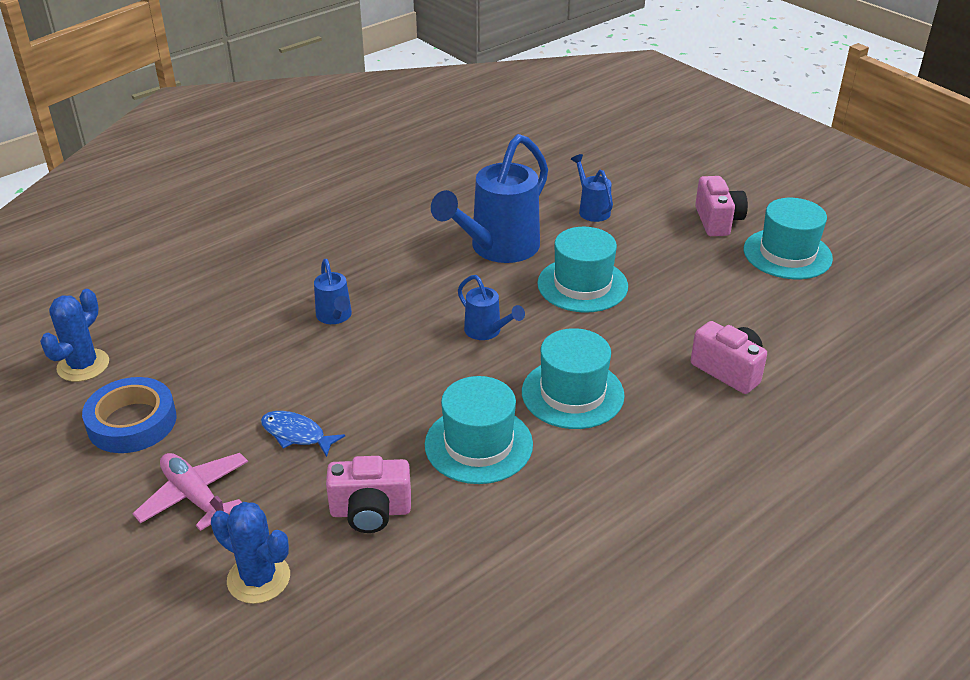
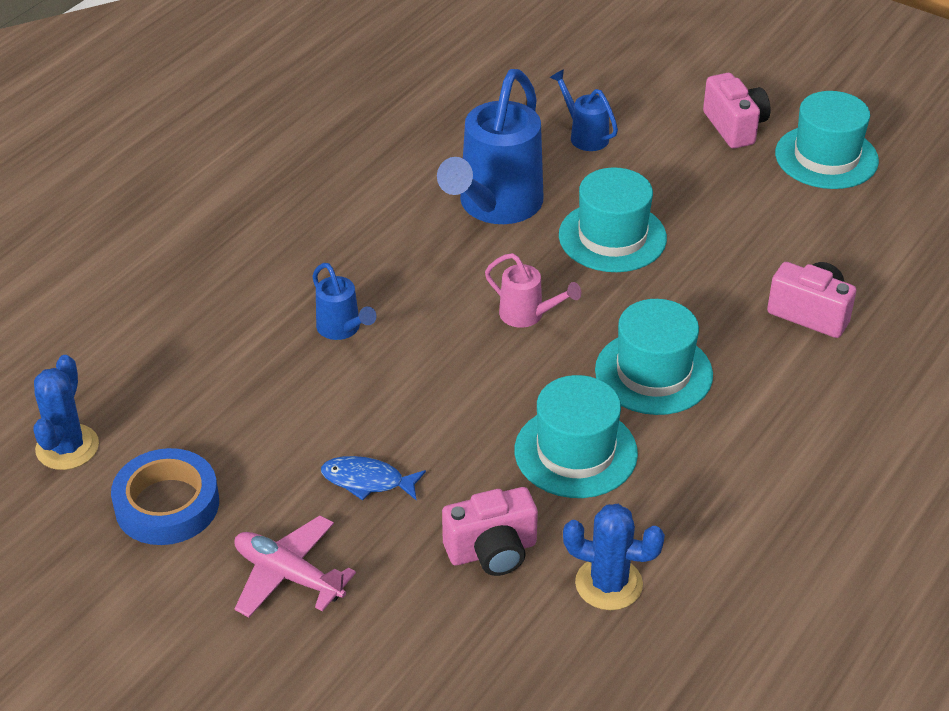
camera: 15 degrees left, 5 degrees up
(258, 578) = (406, 649): blue cactus -> blue cactus (608, 584)
(487, 331) = (527, 315): blue watering can -> pink watering can

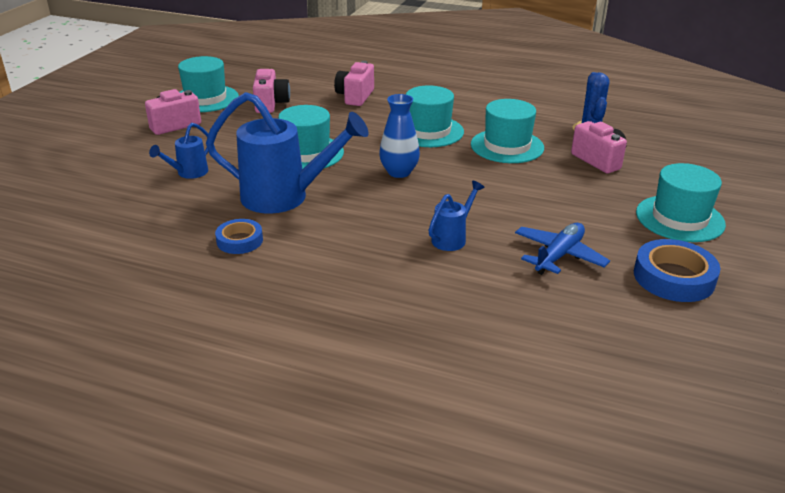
camera: 105 degrees left, 10 degrees down
(67, 447) = (668, 342): blue cactus -> none
(262, 413) = (559, 255): none -> blue plane
(288, 575) = (679, 218): pink plane -> turquoise hat
(367, 481) = (583, 205): blue fish -> none
(410, 166) = (239, 241): none -> blue tape
(527, 315) = (399, 172): pink watering can -> blue vase
(794, 219) = (271, 104): none -> pink camera

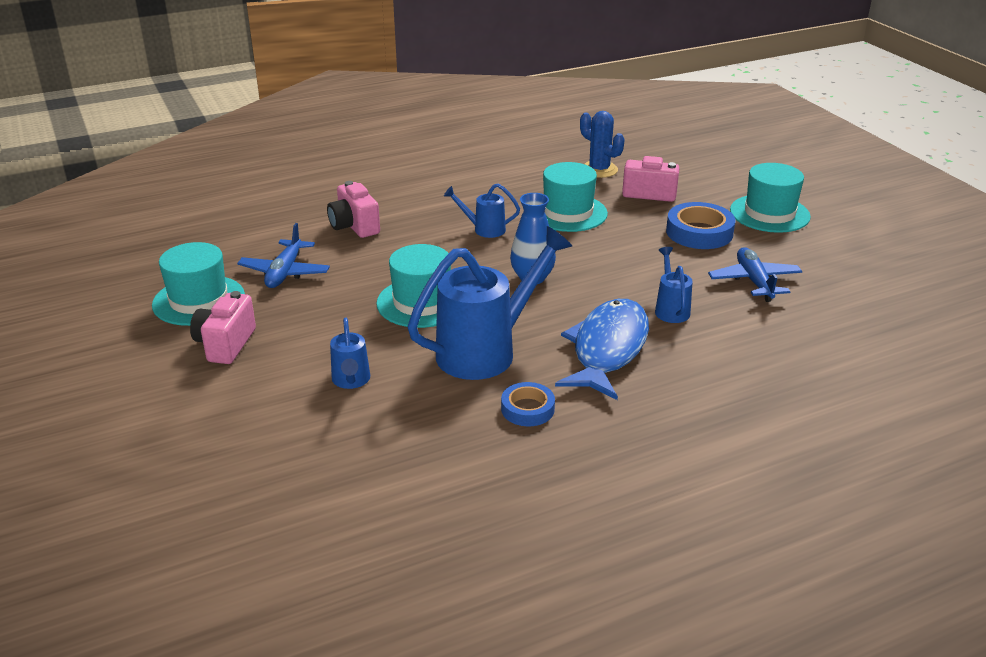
camera: 45 degrees left, 0 degrees up
(271, 104) = (285, 272): pink camera -> blue plane
(356, 237) = (607, 349): none -> blue fish
(428, 131) = (484, 229): turquoise hat -> blue watering can
(673, 277) = (835, 258): blue tape -> blue tape (699, 232)

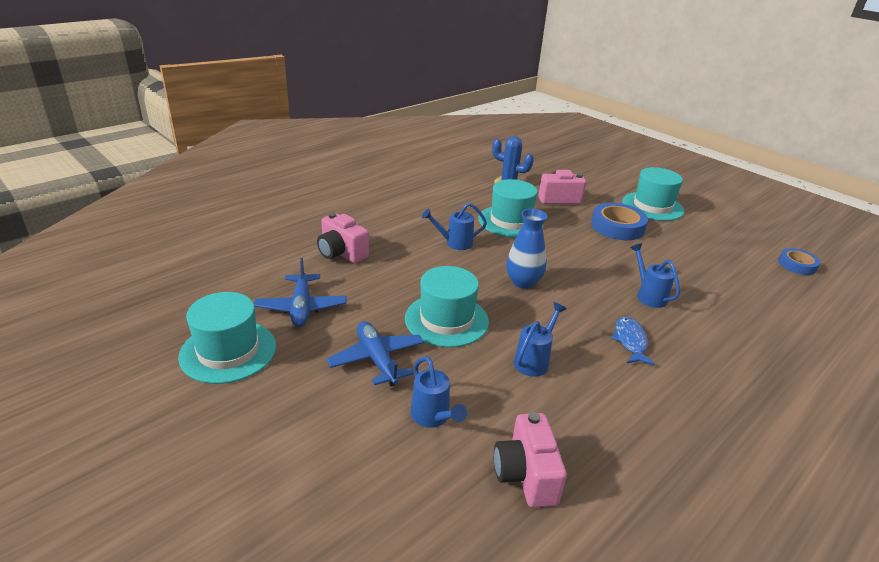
camera: 20 degrees left, 0 degrees up
(225, 344) = (282, 398): pink camera -> pink camera (525, 475)
(486, 351) = (534, 361): blue watering can -> blue watering can, size x0.48
(527, 409) = (611, 416): blue tape -> blue tape (797, 265)
(607, 349) = (630, 341): blue fish -> blue fish, size x0.49
(754, 281) = (687, 262): blue plane -> blue plane (377, 359)

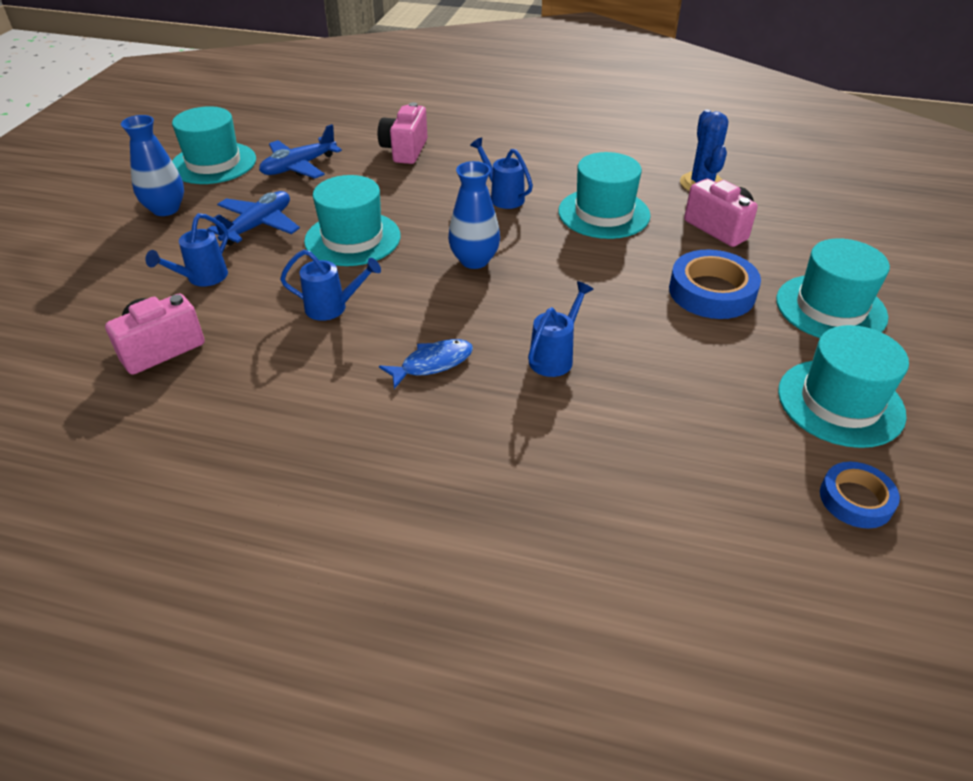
camera: 60 degrees right, 10 degrees up
(281, 407) = (166, 209): none -> blue vase
(727, 237) = (840, 402): none -> turquoise hat

